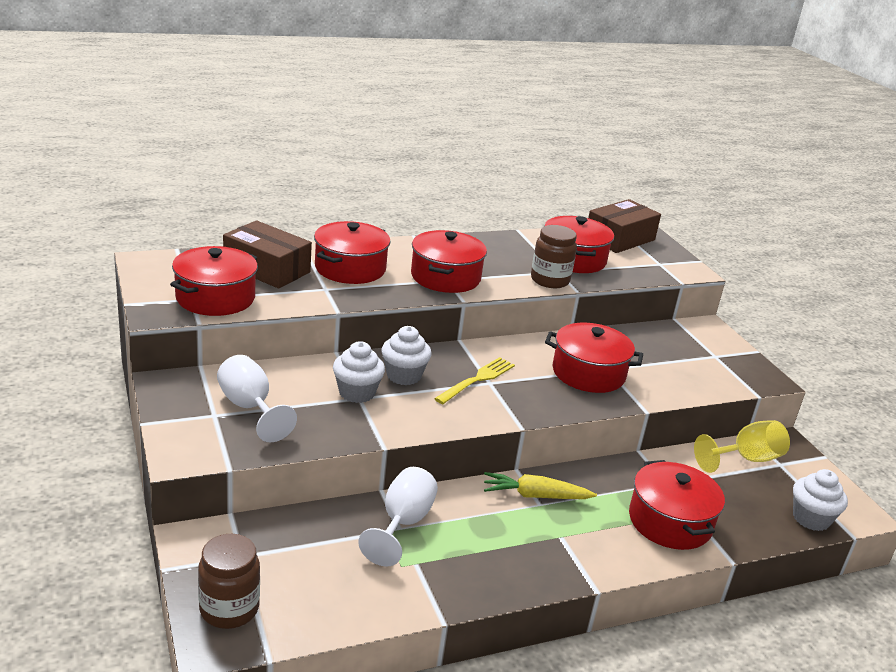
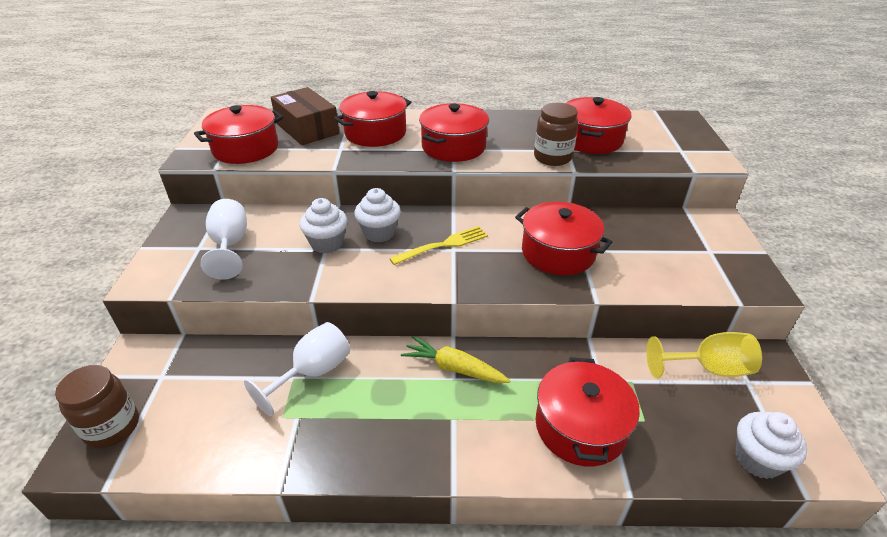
camera: 25 degrees right, 10 degrees up
(619, 238) = (652, 124): brown box -> none

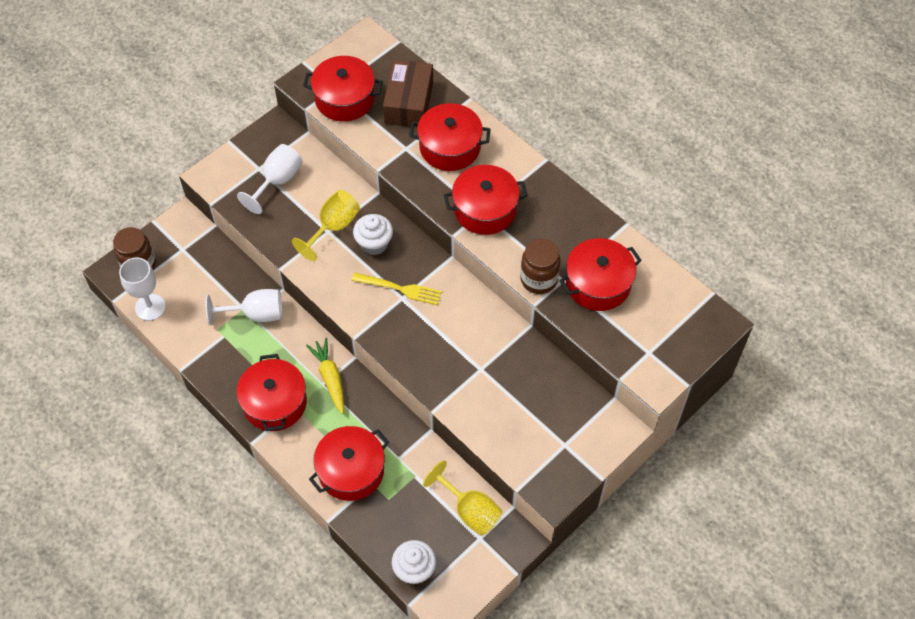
camera: 45 degrees right, 20 degrees up
(169, 457) = (150, 307): none -> white goblet
(327, 243) = (333, 227): white cupcake -> yellow goblet
(558, 252) = (463, 357): red pot -> red pot (274, 403)

